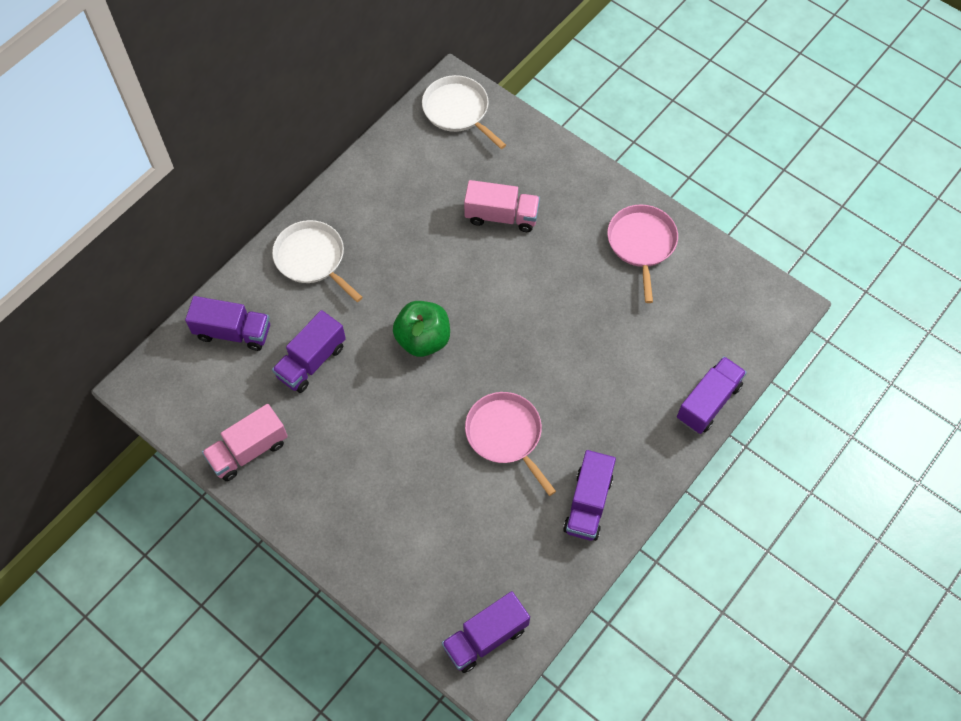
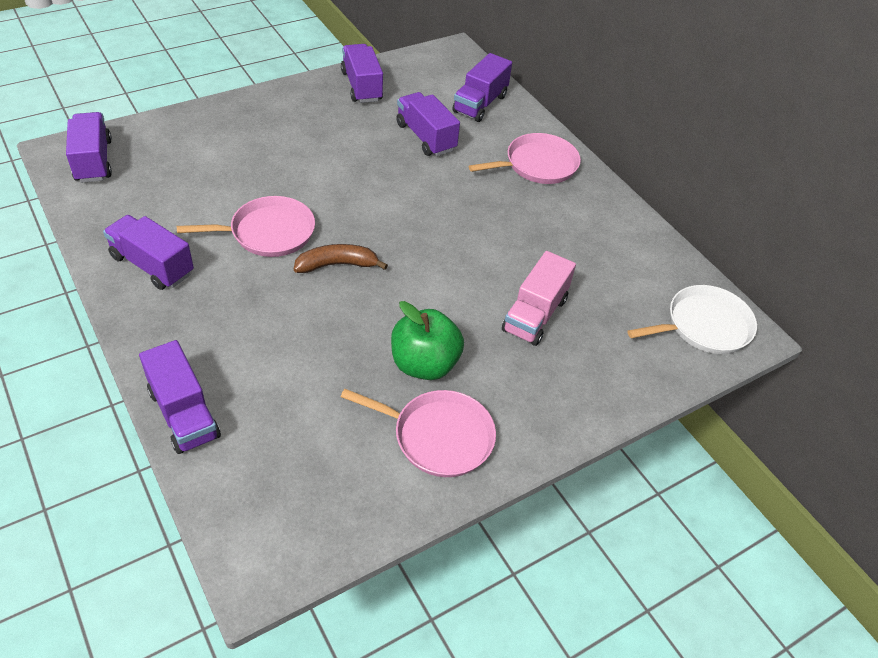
camera: 105 degrees right, 15 degrees down
(248, 450) = (361, 86): pink truck -> purple truck
(312, 259) = (537, 165): white pan -> pink pan
(423, 339) = (409, 209): green apple -> green apple (424, 364)
(517, 367) = (337, 265): none -> brown banana

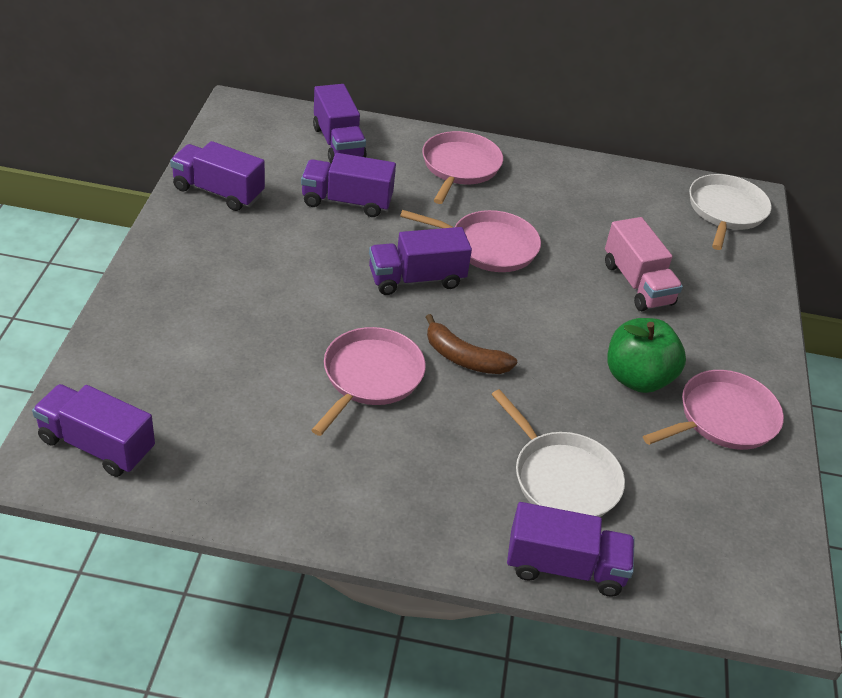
camera: 50 degrees left, 5 degrees down
(152, 265) = (331, 485): purple truck -> purple truck (416, 279)
(271, 371) = (562, 478): none -> white pan
(337, 265) = (464, 358): brown banana -> brown banana turned 90 degrees counterclockwise
(470, 220) = (489, 246): none -> pink pan

